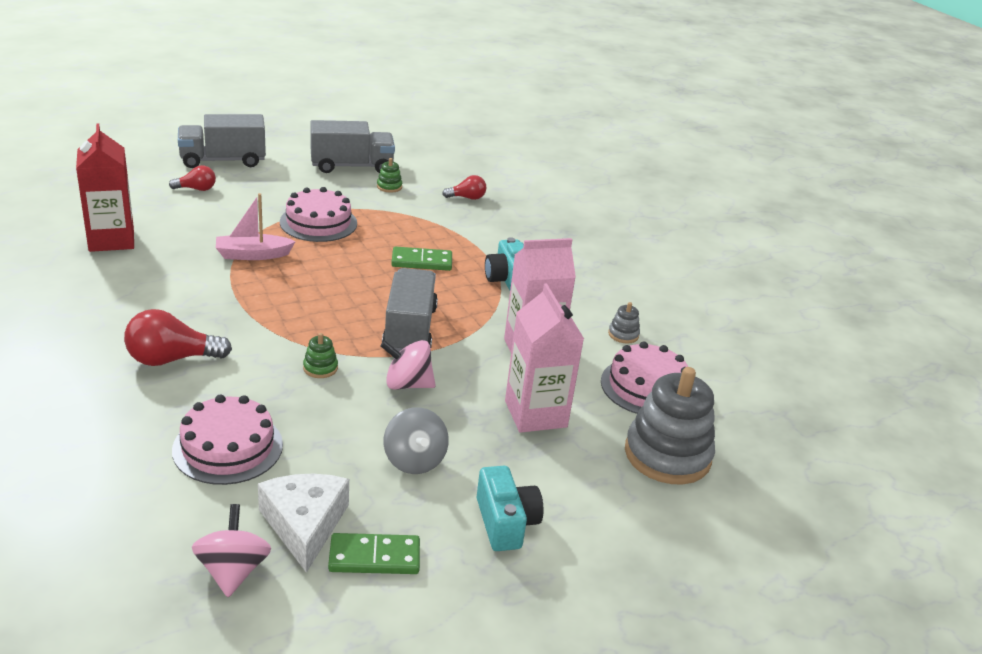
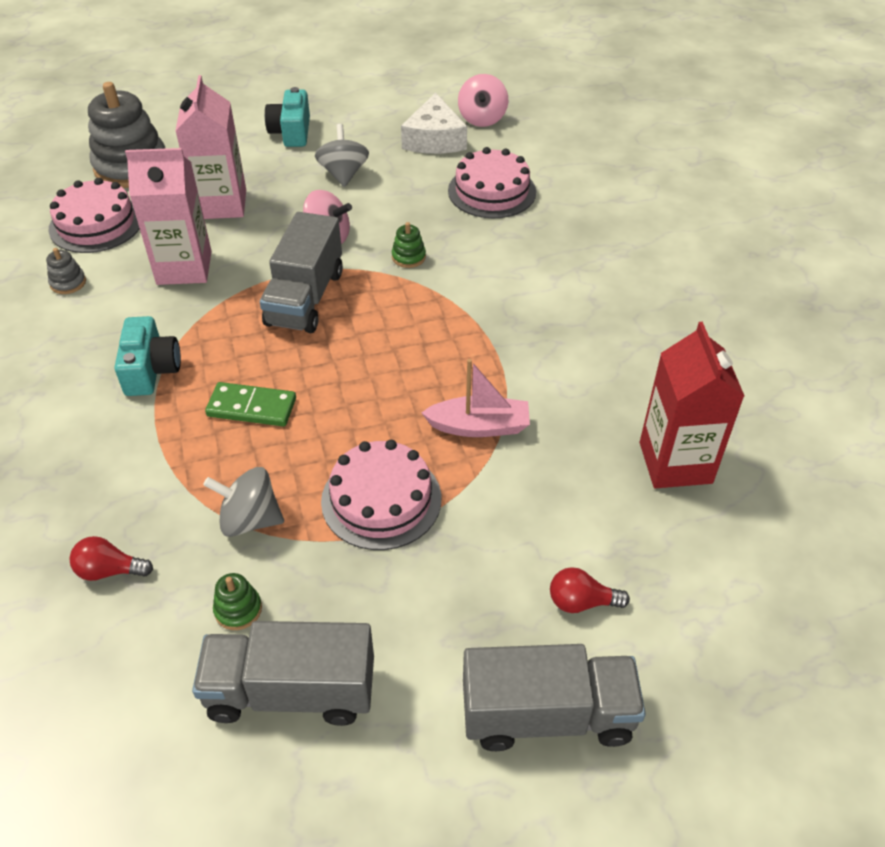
camera: 165 degrees left, 15 degrees up
(171, 359) = (553, 272): red light bulb -> none
(374, 557) = (389, 120): green domino -> none
(398, 215) = (250, 520): none -> grey spinning top

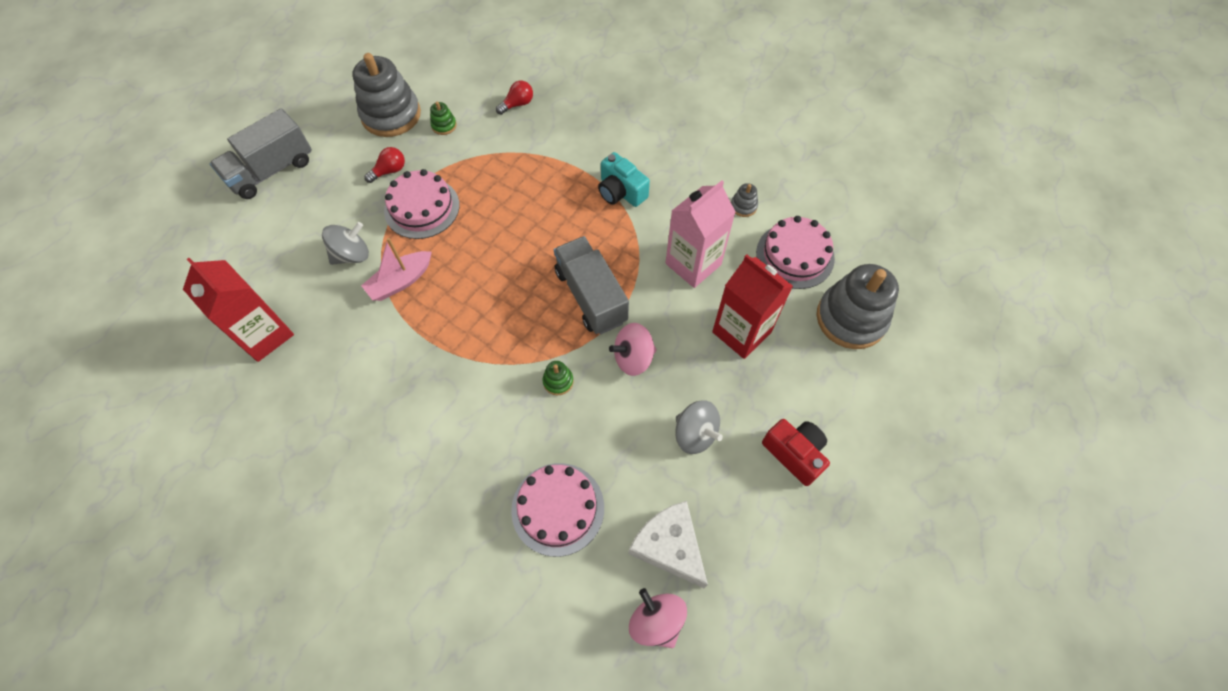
camera: 140 degrees right, 15 degrees up
(222, 204) = (741, 332): pink carton -> red carton
(250, 520) = (478, 159): grey spinning top -> grey spinning top (352, 255)
(252, 407) = (541, 208): green domino -> none
(291, 132) = (794, 453): turquoise camera -> red camera
(291, 691) = (391, 115): grey truck -> grey stacking toy
(581, 602) = (281, 224): red light bulb -> red light bulb (389, 171)

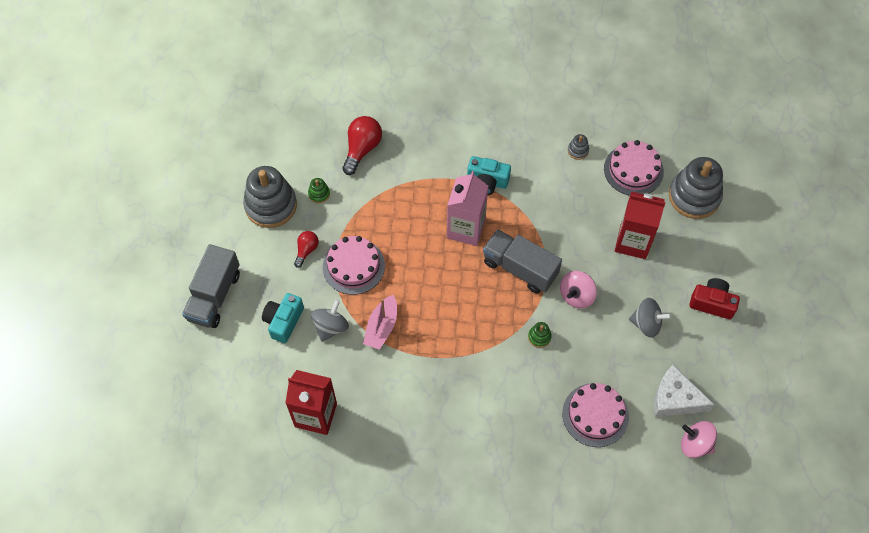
camera: 30 degrees left, 0 degrees up
(313, 226) = (283, 321): none -> turquoise camera
(517, 104) = (362, 149): red light bulb -> red light bulb, size x1.70
(693, 264) = (572, 210): pink carton -> pink carton (466, 229)

